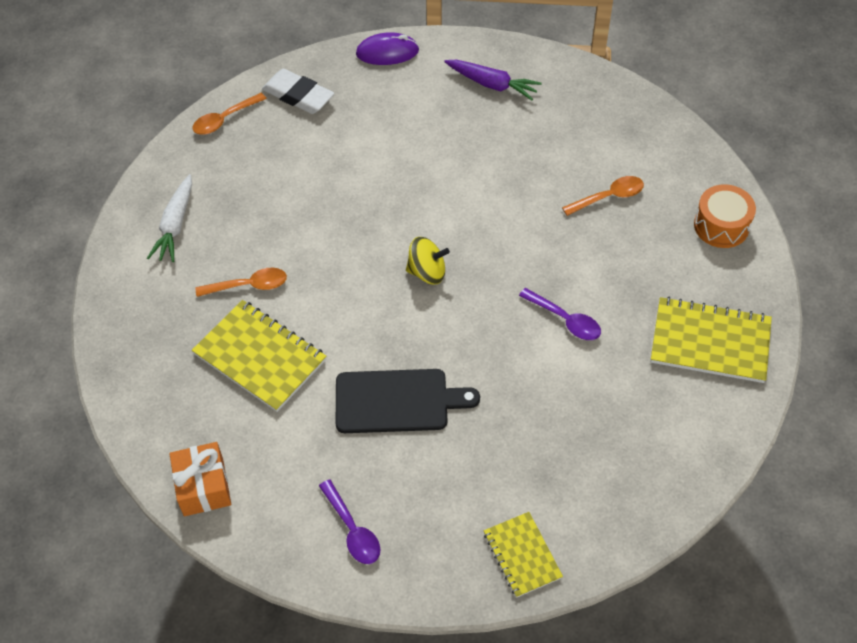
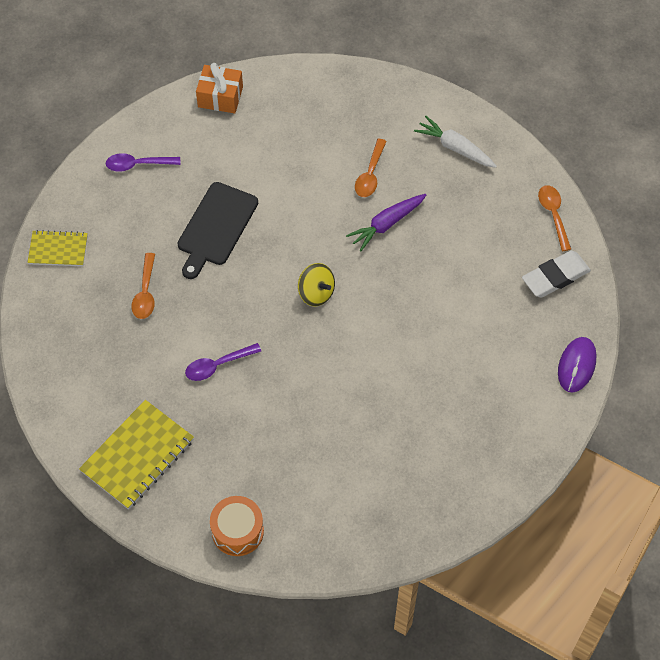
camera: 115 degrees right, 5 degrees up
(260, 357) = (302, 160): yellow notebook -> none
(427, 272) = (316, 293): yellow spinning top -> yellow spinning top turned 75 degrees counterclockwise
(492, 84) = (494, 432): purple carrot -> purple carrot (386, 224)
(609, 197) = (316, 460): orange spoon -> orange spoon (145, 293)

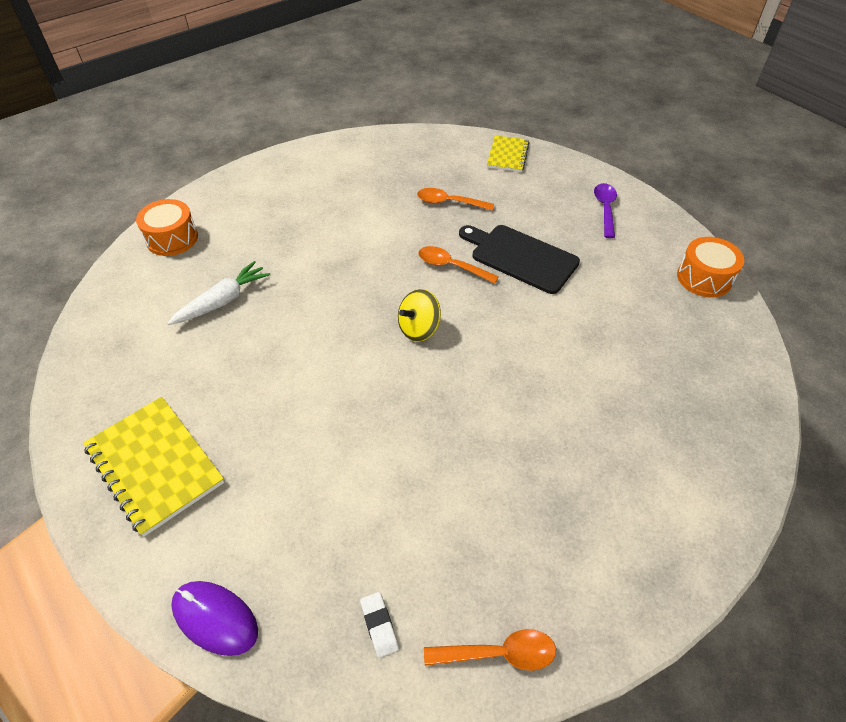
camera: 100 degrees right, 10 degrees down
(137, 455) = (280, 185): yellow notebook -> yellow notebook (155, 465)
(217, 365) = (352, 242): purple spoon -> none
(220, 97) = (704, 278): orange gift -> orange drum
(370, 175) = (588, 407): orange spoon -> orange spoon (451, 266)
(386, 224) = (507, 413): purple carrot -> none
(455, 148) = (637, 524): white carrot -> white carrot (222, 301)
(555, 277) = (379, 625): white eraser -> white eraser, size x0.50

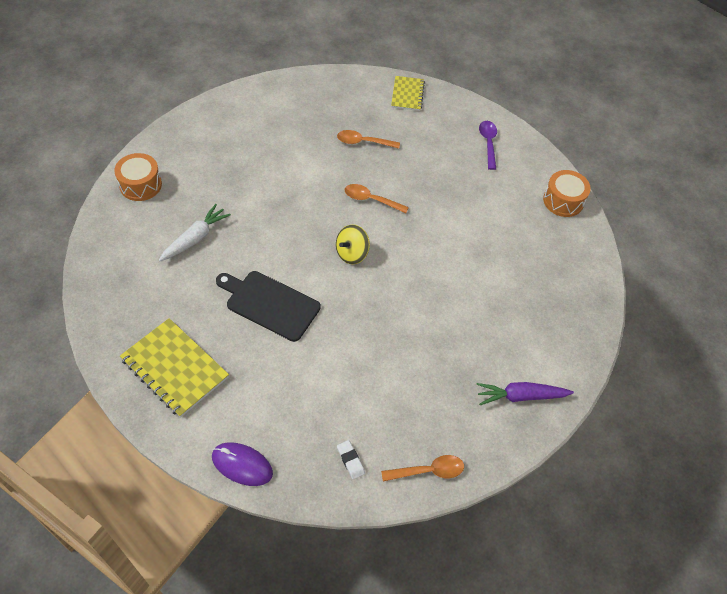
camera: 10 degrees left, 5 degrees up
(520, 257) = (424, 189): black cutting board -> black cutting board (270, 304)
(647, 541) = (521, 396): none -> purple carrot

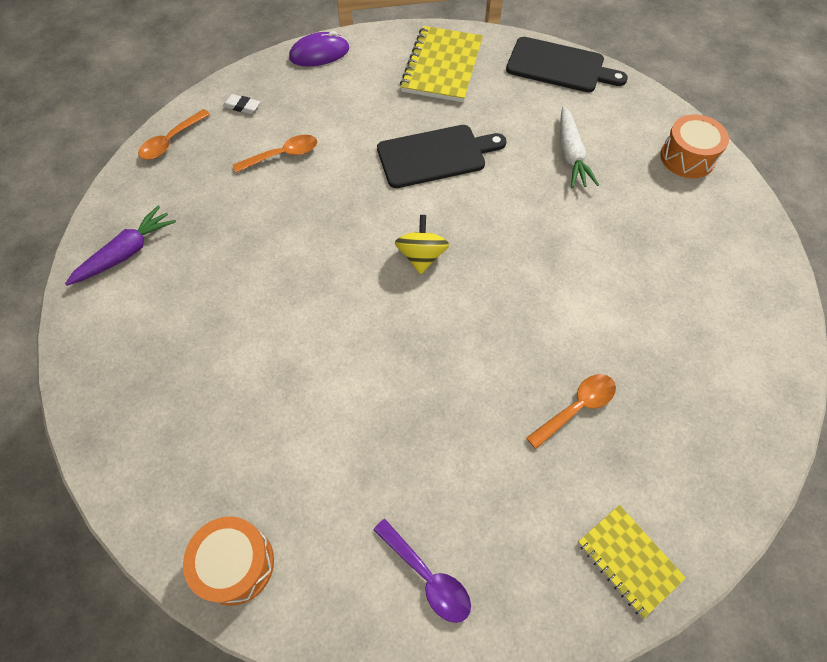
camera: 140 degrees right, 5 degrees up
(105, 298) = (559, 66): none -> black cutting board
(175, 368) = (442, 66): yellow notebook -> yellow notebook turned 75 degrees counterclockwise
(371, 200) = (474, 334): orange spoon -> orange spoon (283, 155)

